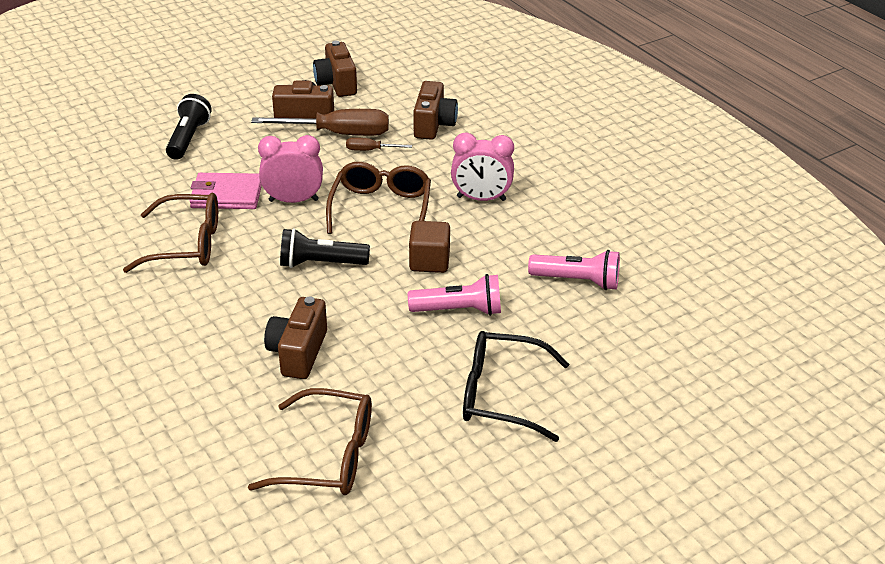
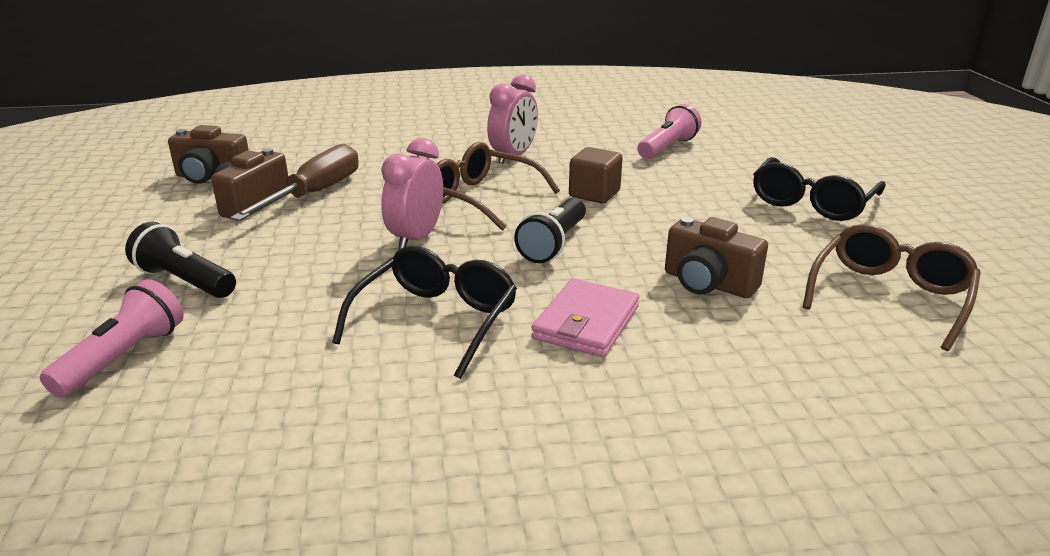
camera: 65 degrees left, 10 degrees down
(187, 244) = (436, 320): brown glasses -> black glasses
(227, 195) = (355, 276): pink wallet -> pink wallet (586, 323)
(370, 150) = (369, 184): brown screwdriver -> none
(433, 125) = (364, 151): brown camera -> none
(459, 310) = (680, 196): pink flashlight -> pink flashlight (124, 357)

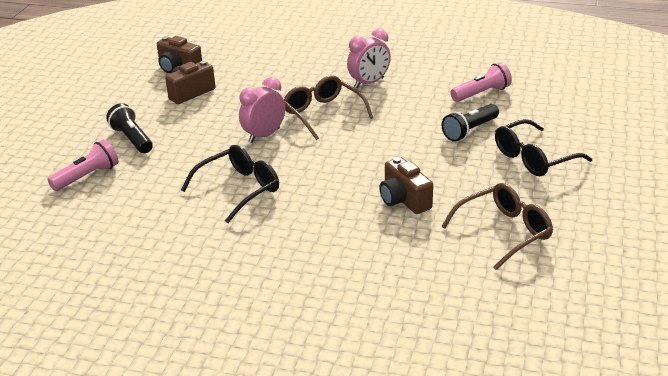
camera: 25 degrees right, 5 degrees up
(315, 193) = (229, 91): brown screwdriver -> none
(553, 244) = (338, 155): black flashlight -> black flashlight (469, 131)
(586, 323) = (314, 208): pink wallet -> none
(594, 194) = (395, 123): brown cube -> none

